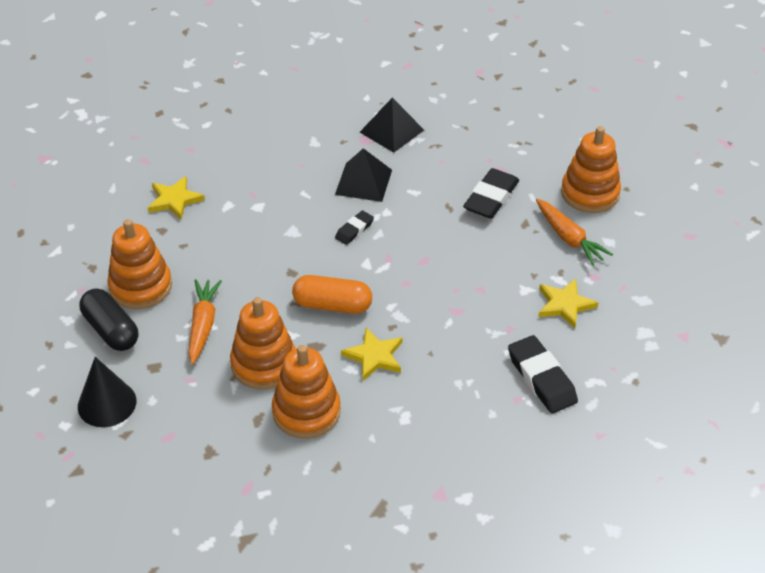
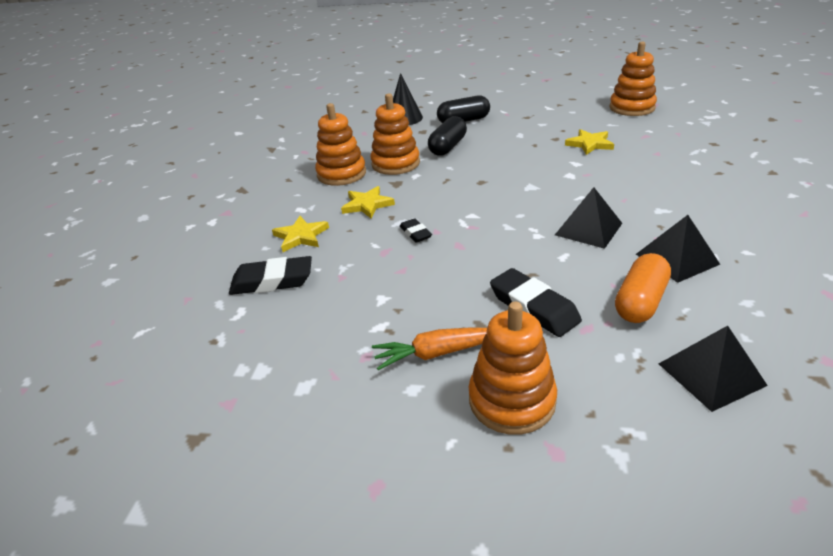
camera: 115 degrees right, 10 degrees down
(140, 286) = (498, 130): orange stacking toy -> orange stacking toy (632, 108)
(203, 325) = (448, 147): orange carrot -> black capsule
(332, 305) = (433, 194): orange capsule -> orange capsule (640, 302)
(354, 230) = (519, 215): black eraser -> black eraser (415, 233)
(517, 114) = (711, 374): none -> black pyramid
(564, 305) = (342, 320): yellow star -> yellow star (301, 236)

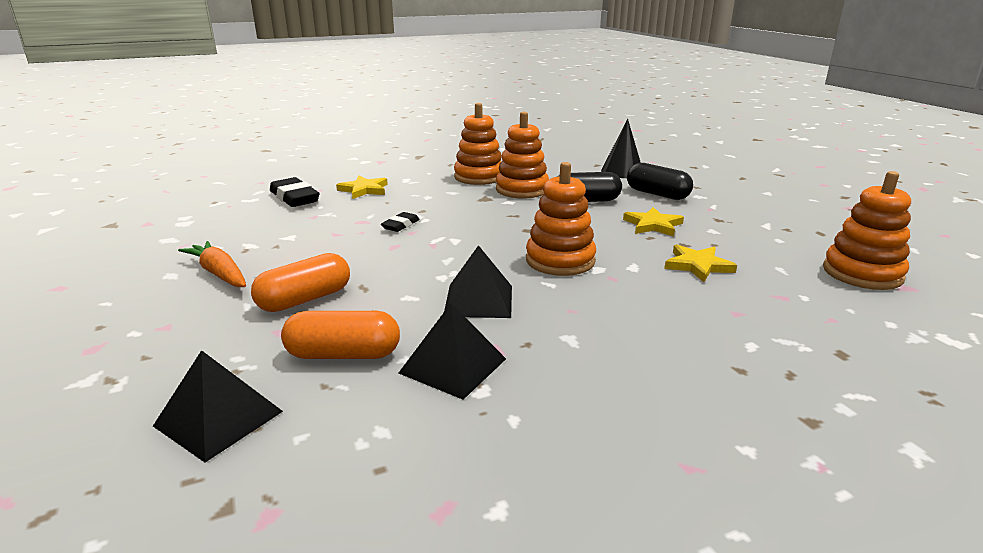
camera: 55 degrees right, 10 degrees down
(367, 205) = (434, 198): yellow star -> yellow star (653, 225)
(512, 400) = (160, 316): orange stacking toy -> orange stacking toy (560, 260)
(533, 307) = (305, 299): black eraser -> orange capsule

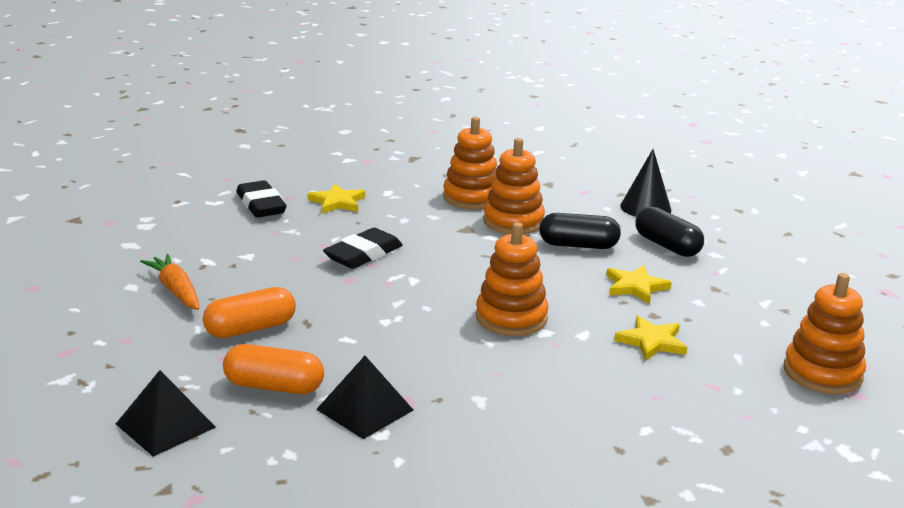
camera: 10 degrees right, 0 degrees up
(400, 225) = (363, 255): black eraser -> black eraser, size x1.80
(478, 300) = (411, 351): black pyramid -> none

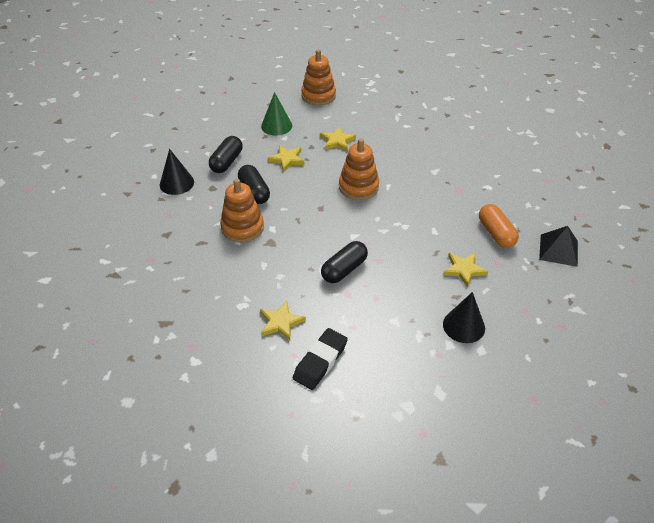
camera: 120 degrees left, 20 degrees up
(176, 290) = (463, 326): orange carrot -> black cone
(250, 329) = (464, 269): orange capsule -> yellow star
(363, 255) = (344, 269): black eraser -> black capsule
(365, 409) = (478, 198): black pyramid -> none
(472, 197) = (219, 260): orange stacking toy -> none
(740, 305) = (276, 126): none -> green cone

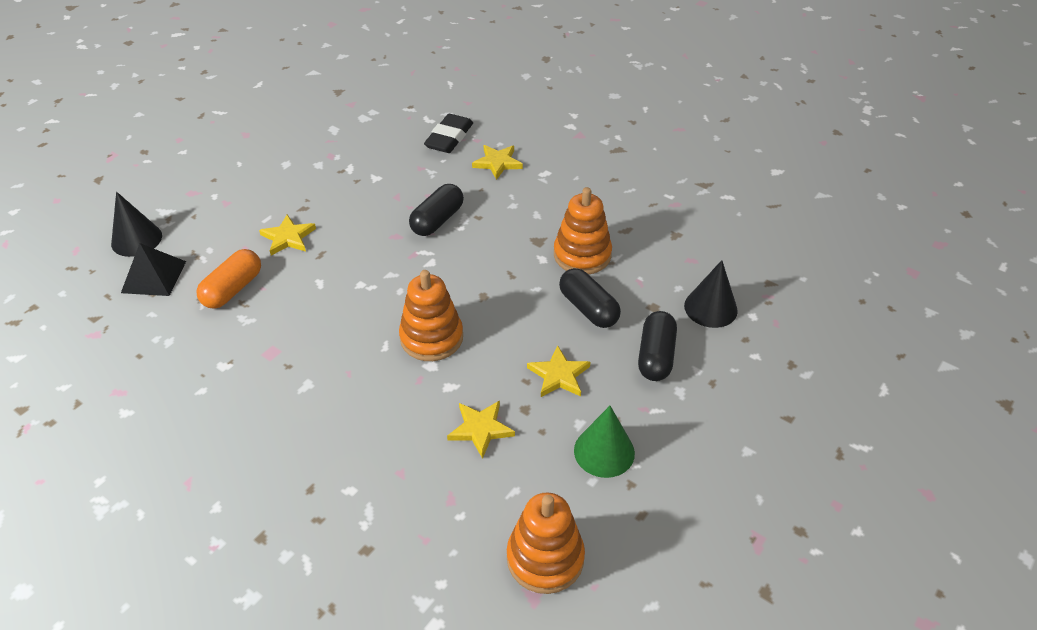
camera: 170 degrees right, 0 degrees up
(463, 326) = (300, 181): black cone -> black cone (136, 239)
(496, 233) = (233, 289): orange capsule -> orange capsule turned 60 degrees clockwise

